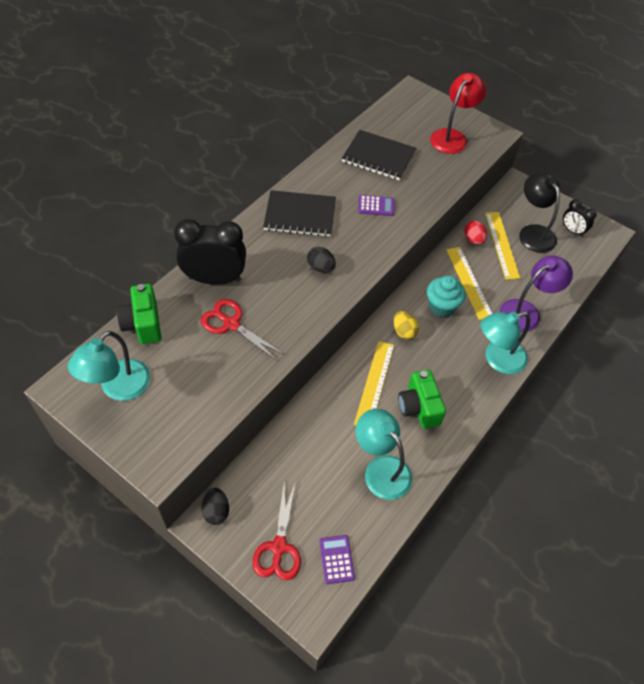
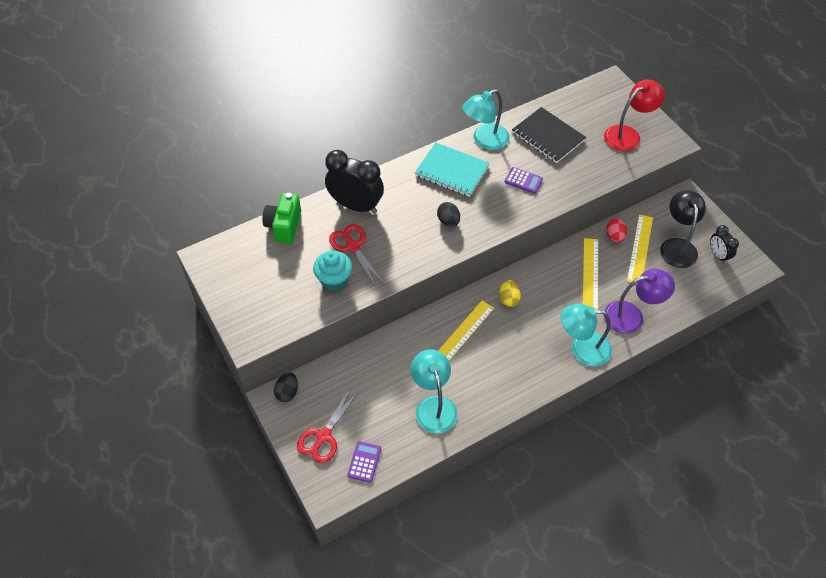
camera: 25 degrees right, 0 degrees up
(118, 388) = (245, 270): turquoise lamp -> turquoise lamp (484, 141)
(300, 215) = (452, 171): black notebook -> turquoise notebook
(419, 407) = (490, 367): green camera -> none
(442, 306) = (554, 288): turquoise cupcake -> turquoise cupcake (334, 280)

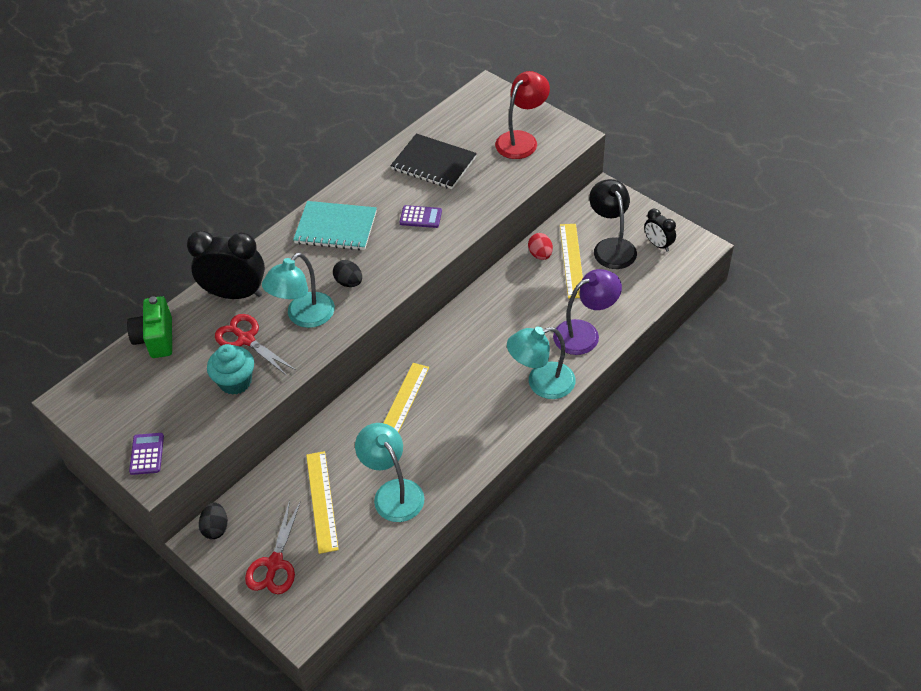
camera: 15 degrees left, 5 degrees down
(364, 462) = (332, 577): purple calculator -> purple calculator (147, 454)
(484, 141) = (363, 185): turquoise lamp -> turquoise lamp (304, 317)
(508, 299) = (442, 353): yellow egg -> none
(590, 274) = (526, 301): yellow ruler -> yellow ruler (322, 501)

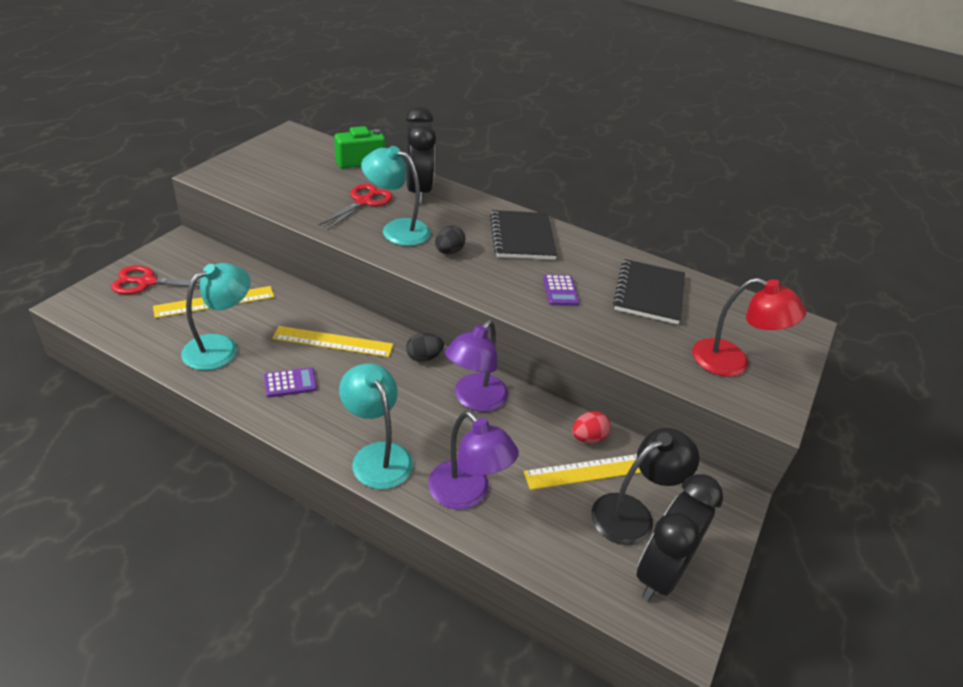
camera: 70 degrees right, 10 degrees down
(147, 454) = (231, 169): purple calculator -> purple calculator (290, 383)
(216, 528) = (192, 247): black egg -> black egg (424, 357)
(235, 382) = (312, 201): turquoise cupcake -> none
(336, 228) = (522, 237): turquoise notebook -> black notebook
(490, 316) = (474, 400): none -> purple lamp
(658, 244) = (661, 573): black clock -> black clock, size x1.89

